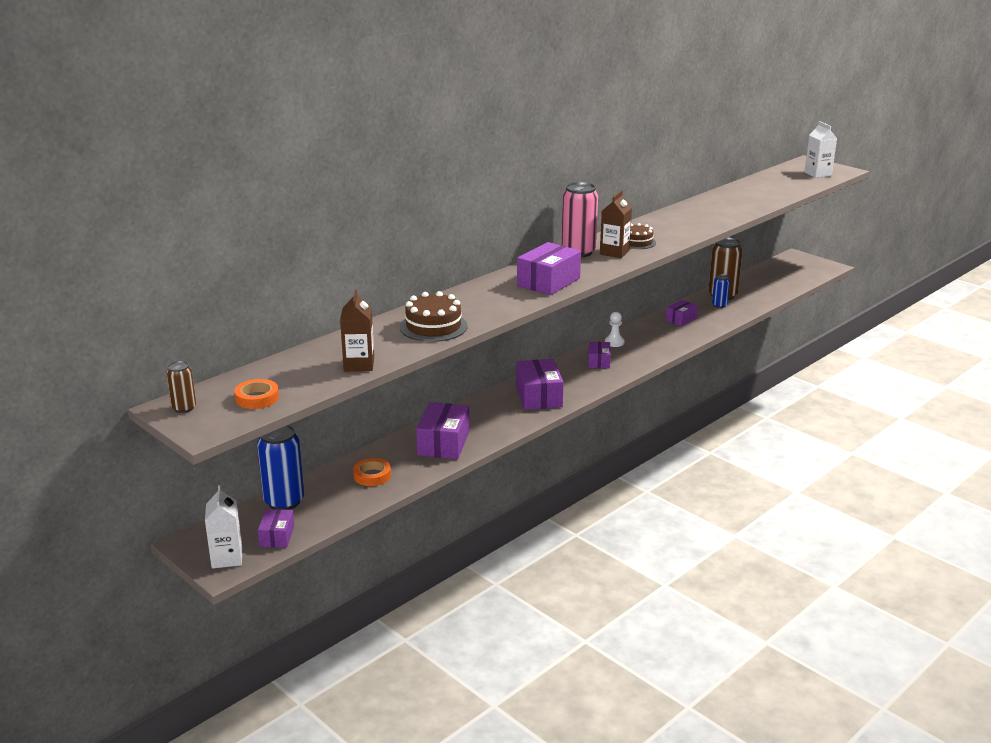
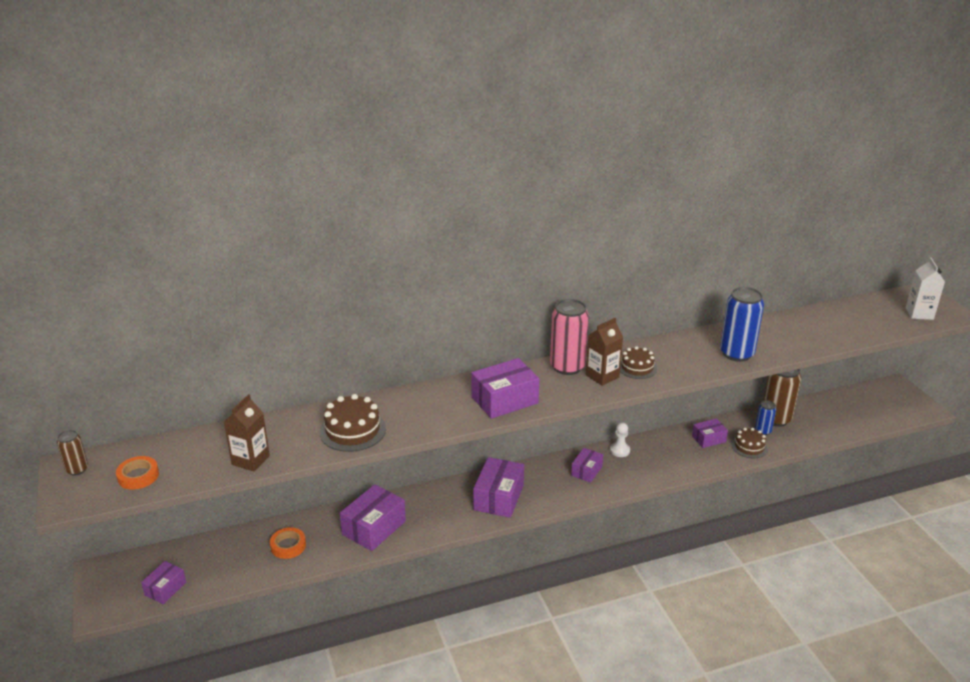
camera: 25 degrees right, 5 degrees up
(227, 558) = (112, 599): white carton -> none
(284, 501) = (200, 551): blue can -> blue can (736, 354)
(718, 317) = (749, 447): none -> brown cake

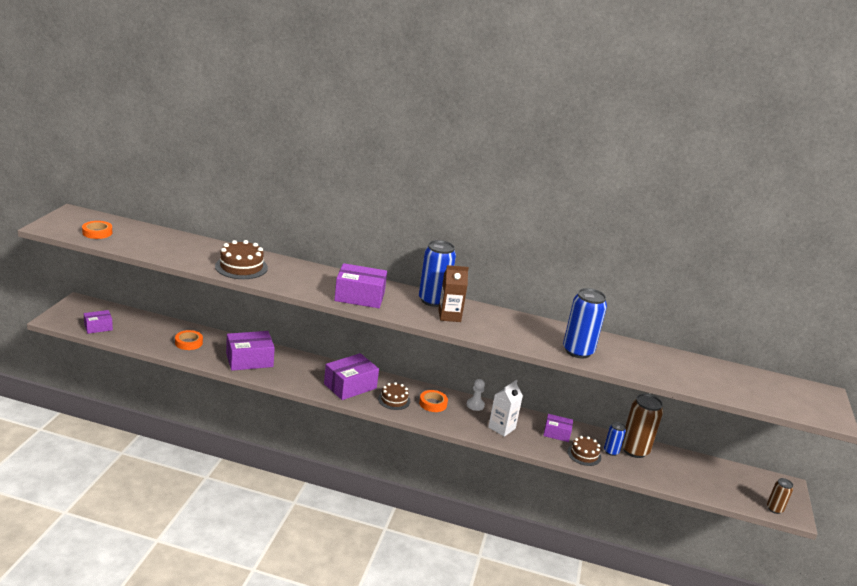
camera: 30 degrees right, 5 degrees down
(77, 469) = (74, 216): brown can -> brown can (774, 509)
(250, 460) = (163, 253): brown carton -> none
(567, 367) = (433, 300): pink can -> blue can
(586, 471) = (433, 403): purple box -> orange tape
(637, 367) = (483, 323): brown cake -> brown cake (394, 400)
(919, 313) = (796, 403): white carton -> white carton (501, 428)

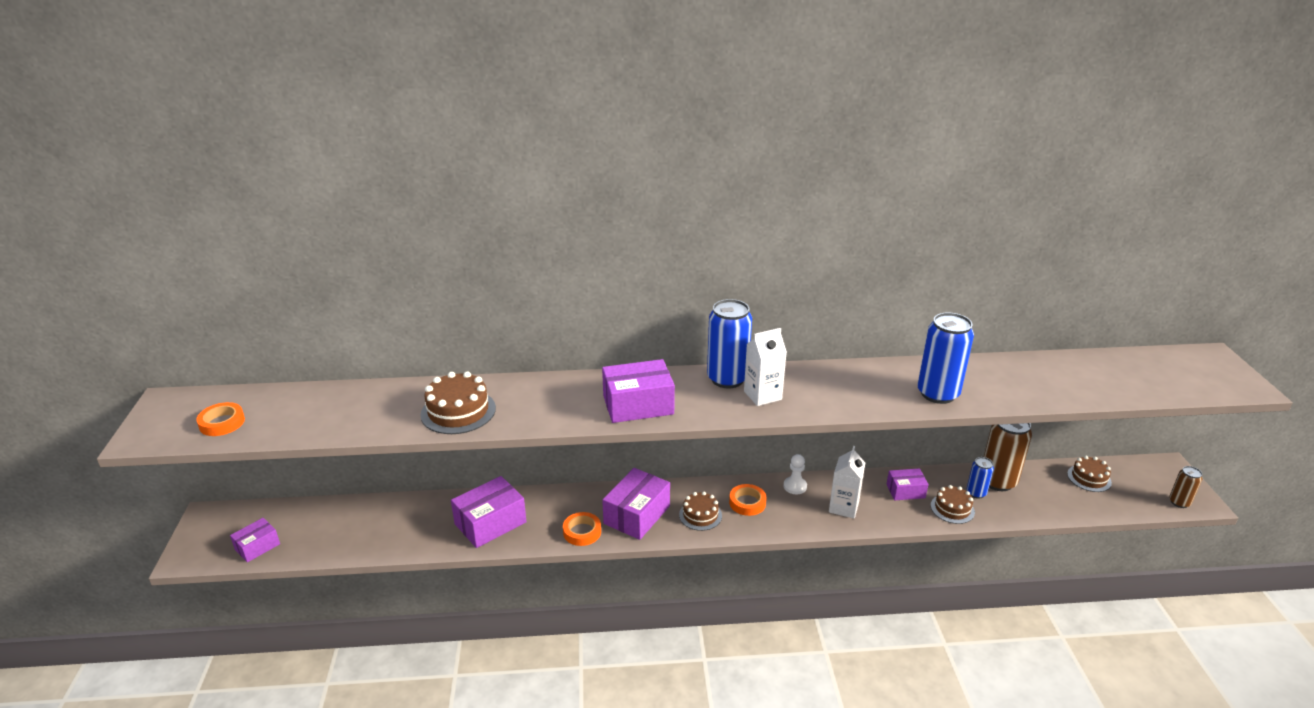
camera: 15 degrees left, 5 degrees up
(188, 342) = (396, 525): orange tape -> orange tape (582, 532)
(449, 316) = (762, 395): brown carton -> white carton
(711, 471) = (1089, 478): none -> brown cake

